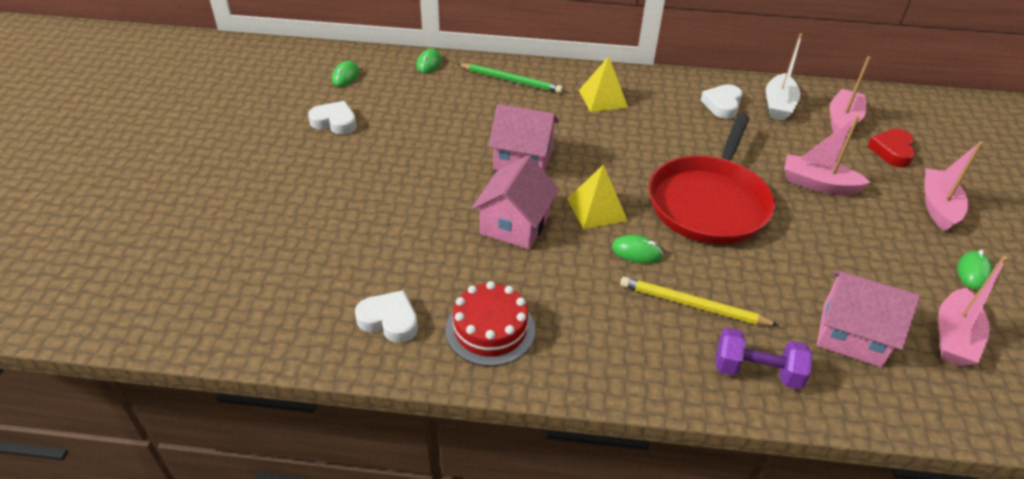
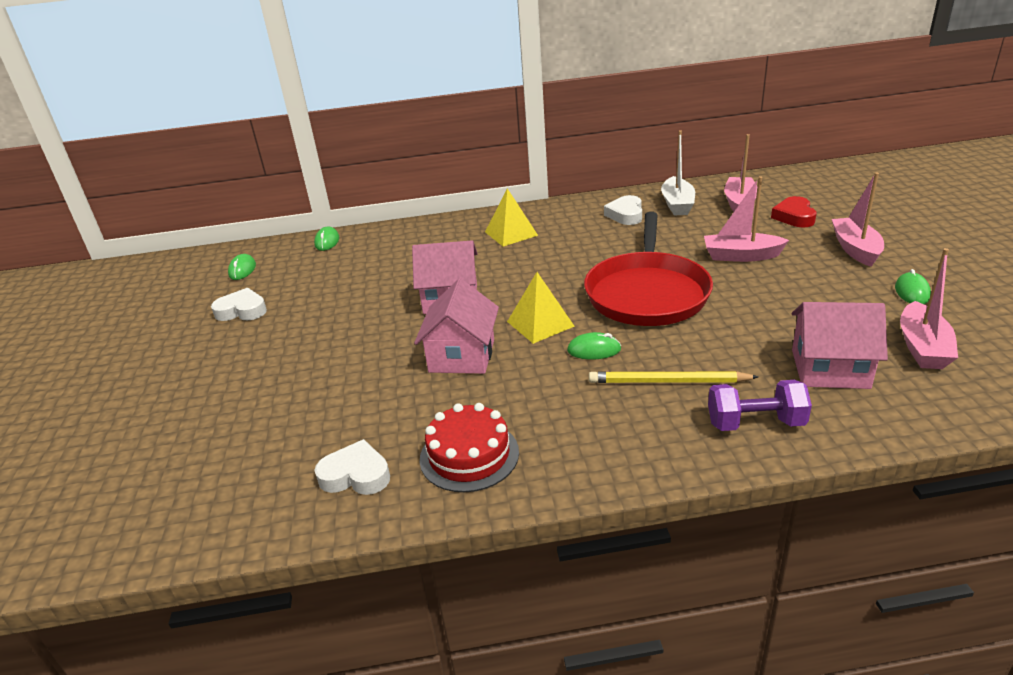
camera: 10 degrees left, 10 degrees down
(511, 80) = (415, 238): green pencil -> none

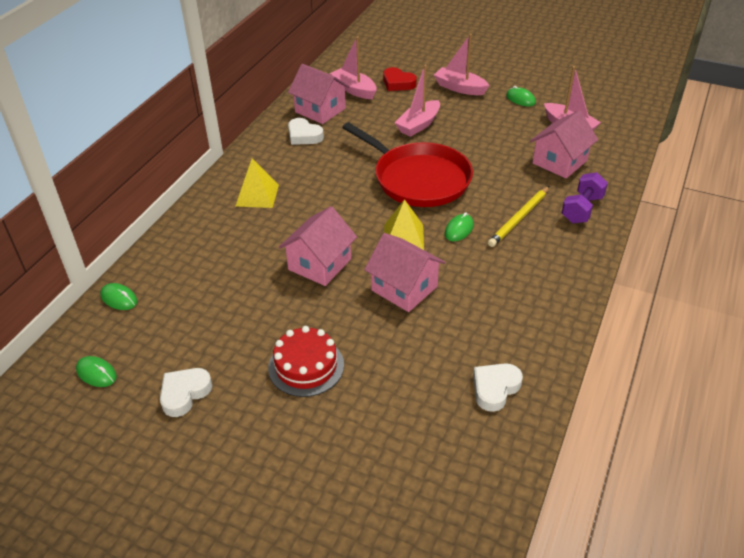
camera: 60 degrees left, 10 degrees up
(469, 455) = (518, 328): red cake -> red cake (306, 366)
(677, 204) = (320, 110): white boat -> pink house

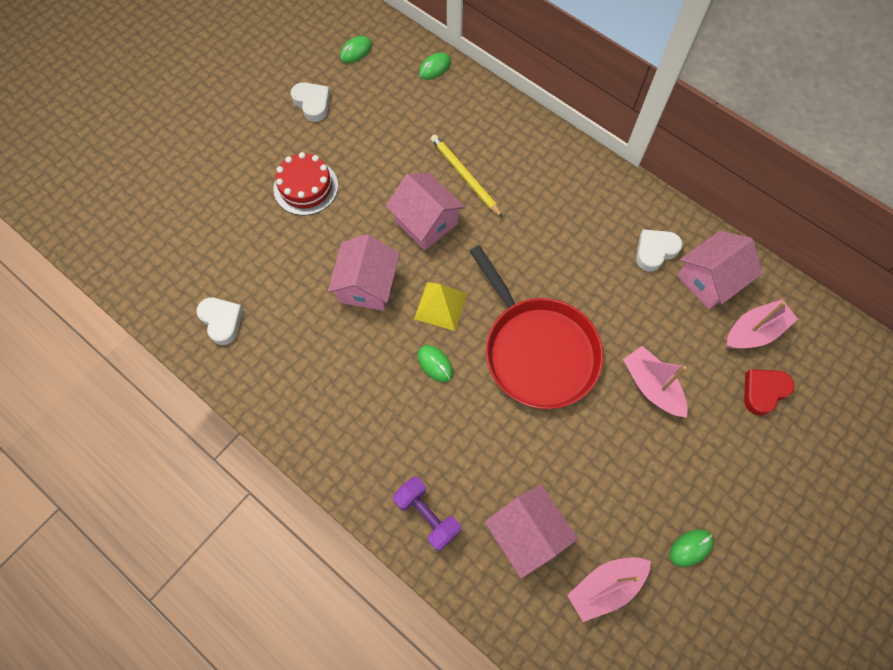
camera: 105 degrees right, 25 degrees up
(257, 195) = (551, 187): yellow pyramid -> none
(404, 288) = (367, 285): pink house -> pink house turned 45 degrees counterclockwise
(418, 179) = (537, 350): red pan -> red pan turned 90 degrees counterclockwise
(460, 88) = (737, 472): pink boat -> none
(519, 218) = (433, 435): yellow pencil -> yellow pencil (465, 176)

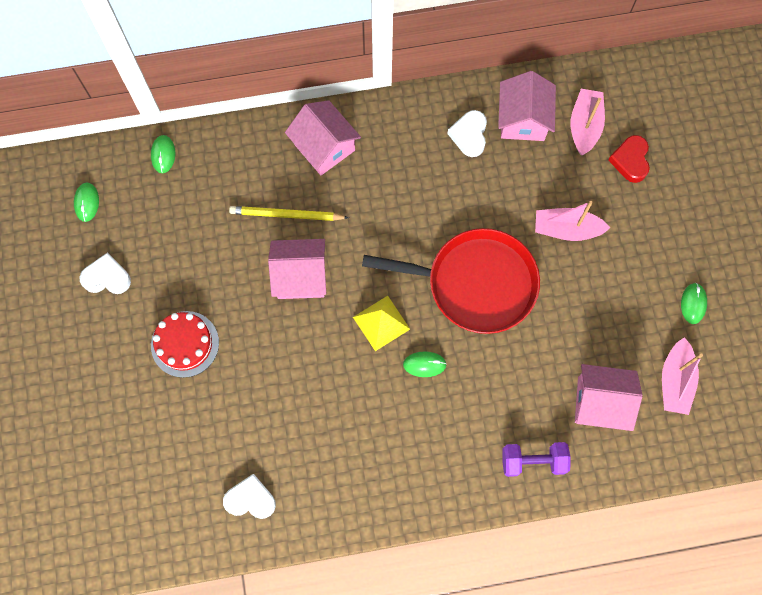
camera: 50 degrees left, 5 degrees up
(367, 285) = (317, 364): pink house -> pink house (324, 147)

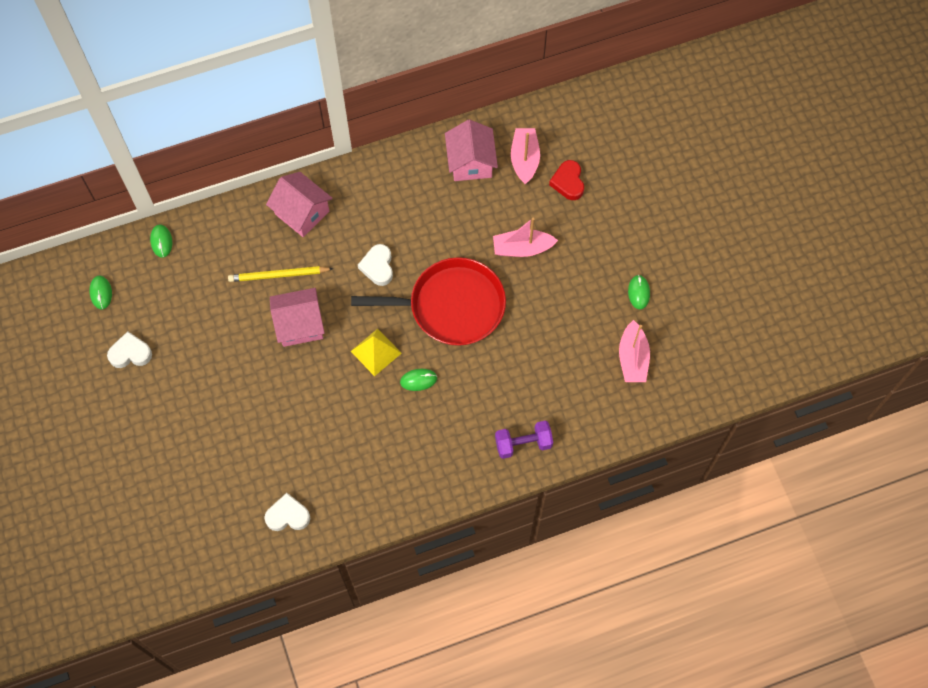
camera: 10 degrees left, 5 degrees down
(185, 344) = (208, 397): red cake -> none
(469, 135) = (426, 183): white heart -> white heart (378, 267)
(600, 402) = (572, 386): pink house -> none

